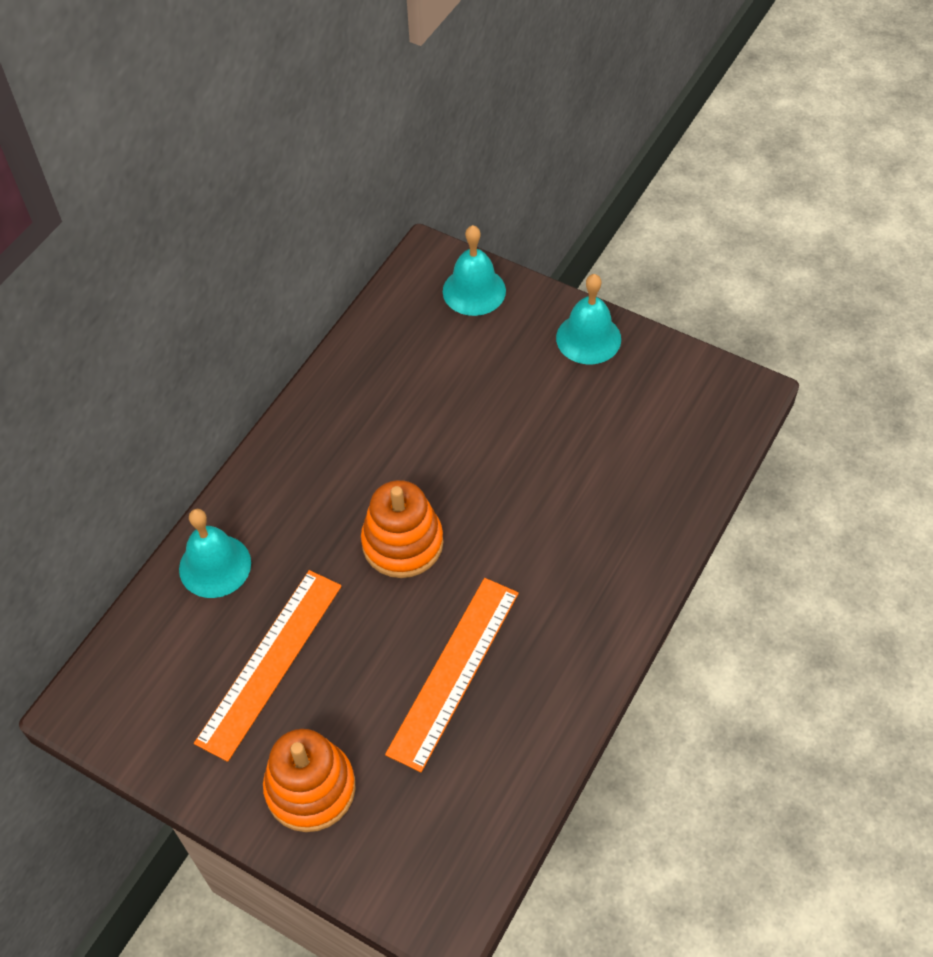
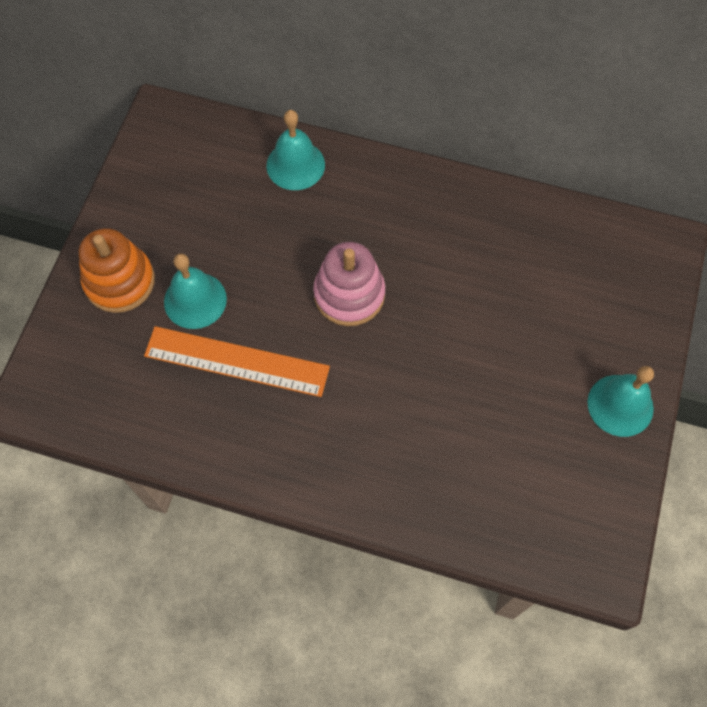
camera: 75 degrees right, 10 degrees up
(269, 662) = (219, 226): orange ruler -> none
(402, 543) = (349, 294): orange stacking toy -> pink stacking toy
(474, 291) = (641, 291): turquoise bell -> turquoise bell (195, 300)

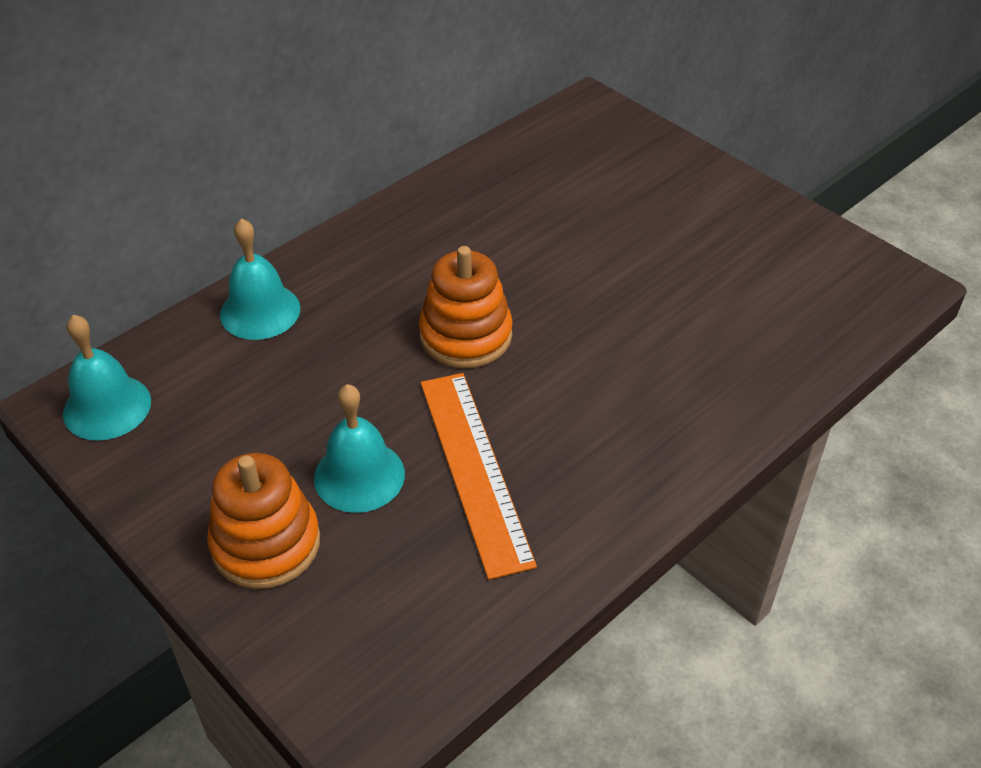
camera: 60 degrees left, 20 degrees down
(236, 362) = (475, 469): orange ruler -> orange ruler turned 60 degrees counterclockwise
(349, 294) = (465, 335): pink stacking toy -> orange stacking toy
(620, 405) = (735, 200): turquoise bell -> turquoise bell (107, 407)

